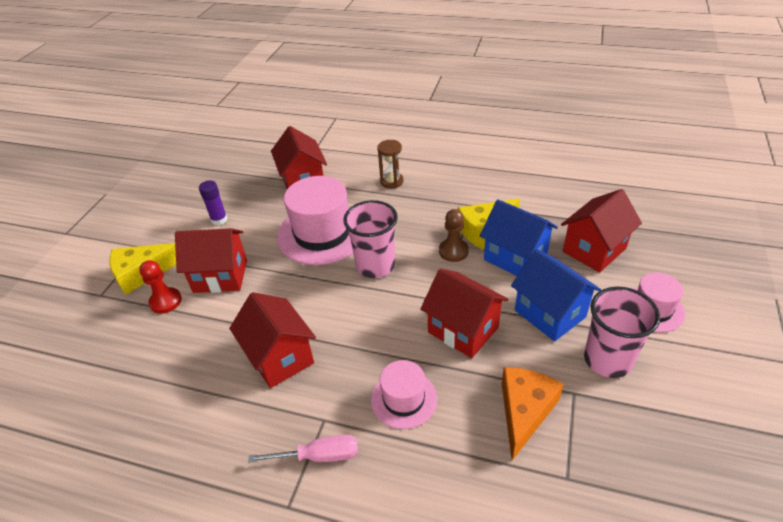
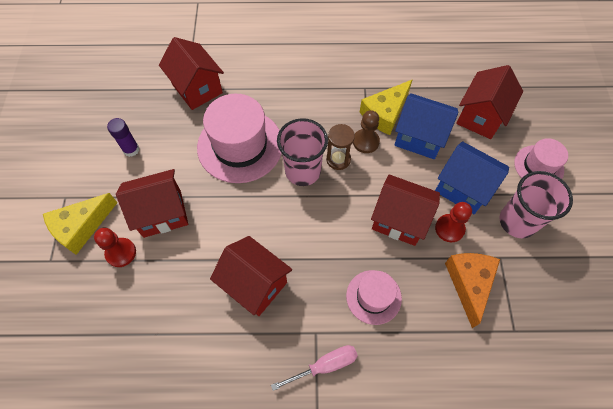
camera: 20 degrees left, 20 degrees up
(391, 181) = (283, 73): brown hourglass -> brown hourglass (338, 159)
(519, 350) = (449, 228): none -> red pawn

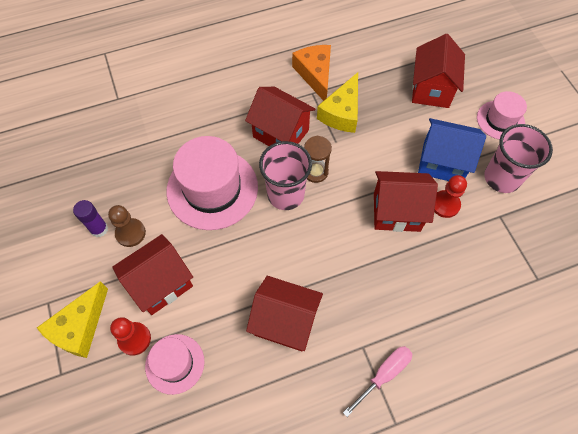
camera: 20 degrees left, 0 degrees up
(197, 89) = (143, 144): red house -> red house (281, 133)
(365, 142) = (334, 146): brown pawn -> brown pawn (130, 233)
(373, 297) = (402, 293): pink hat -> pink hat (175, 363)
(419, 138) = (383, 126): blue house -> none
(469, 283) = (482, 250): orange cheese -> orange cheese (315, 75)

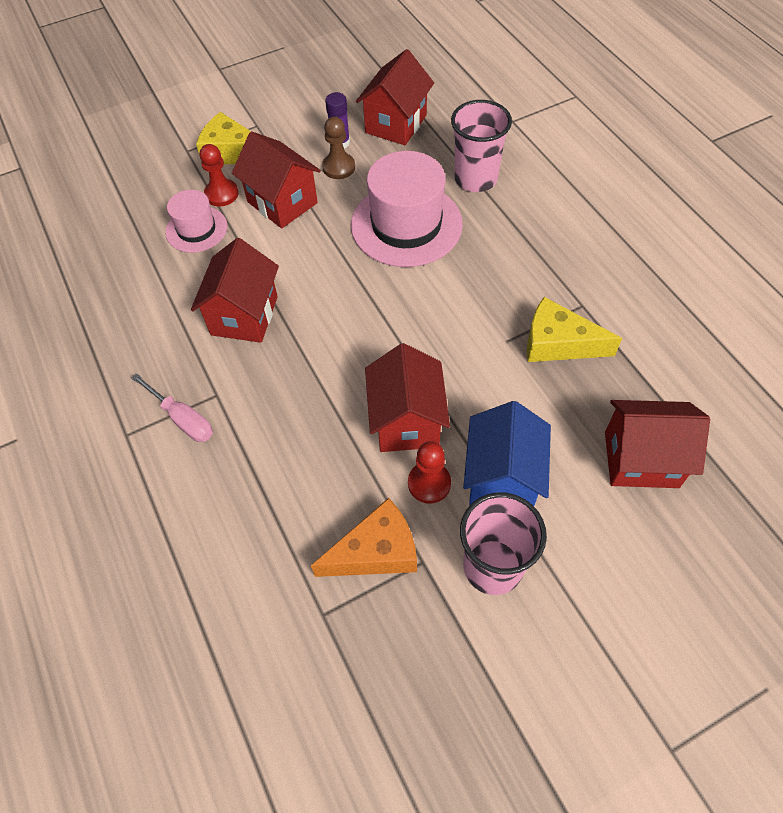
camera: 85 degrees right, 5 degrees down
(281, 133) = (503, 279): red house -> red house (396, 124)
(285, 194) = (411, 295): pink cup -> pink cup (475, 178)
(315, 75) = (616, 305): orange cheese -> orange cheese (376, 551)
(315, 172) = (452, 323): brown hourglass -> none
(500, 120) = (609, 567): pink hat -> none

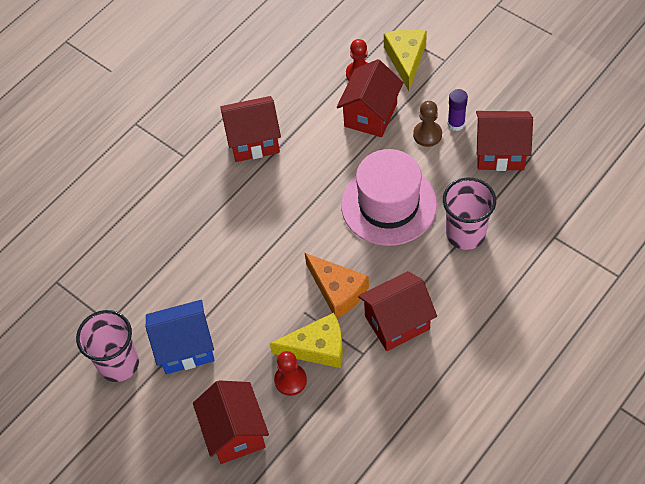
camera: 70 degrees right, 0 degrees up
(182, 419) = (158, 147): pink screwdriver -> none
(196, 229) = (317, 76): pink hat -> none
(376, 551) = (105, 294): orange cheese -> orange cheese (337, 291)
(406, 421) = (207, 274): red house -> red house (397, 322)
(429, 483) = (165, 305): red pawn -> red pawn (290, 380)
(558, 343) = (317, 348): yellow cheese -> yellow cheese turned 90 degrees clockwise

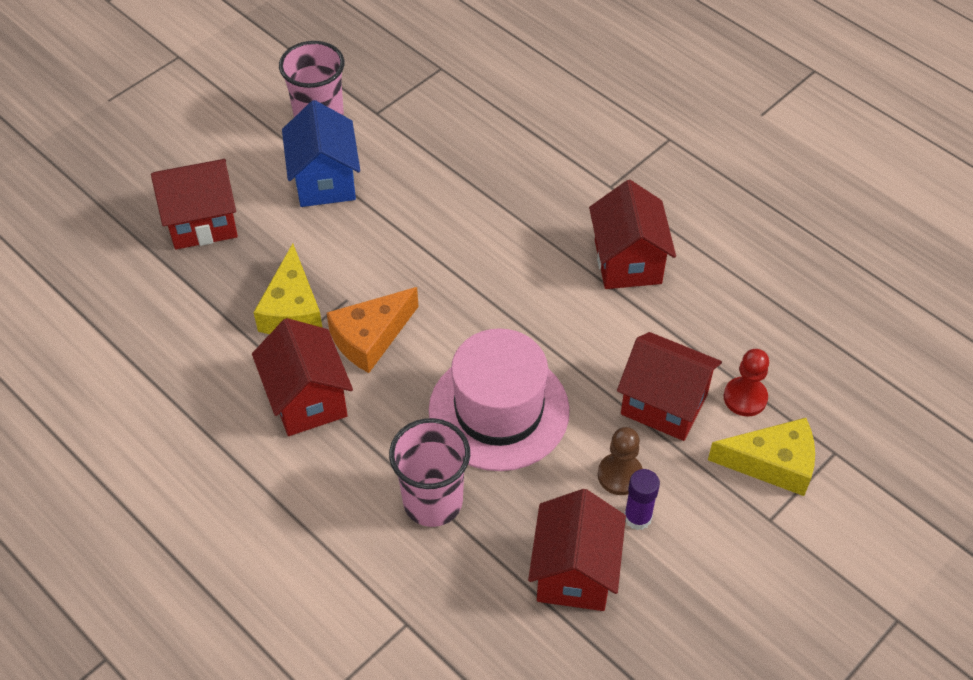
camera: 90 degrees right, 5 degrees down
(290, 380) = (254, 279): red pawn -> none

